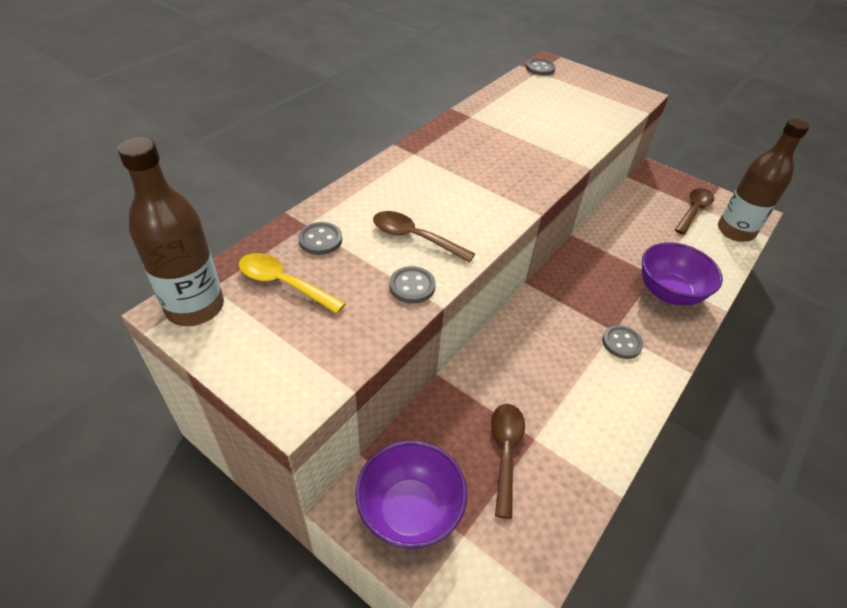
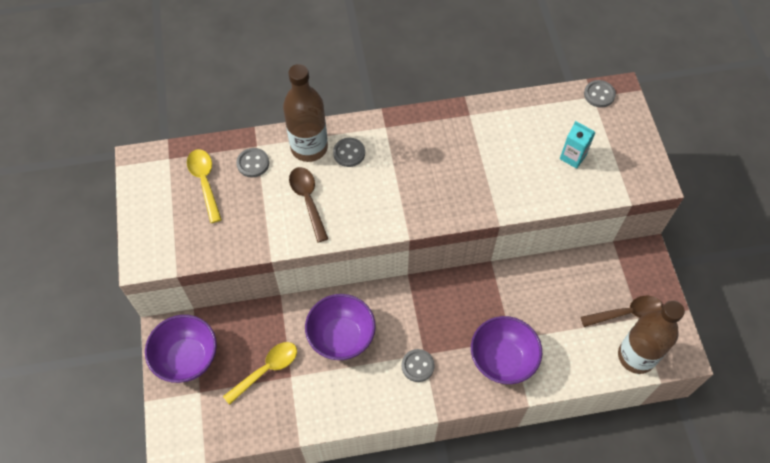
camera: 45 degrees right, 15 degrees up
(195, 307) = (150, 167): brown bottle -> brown bottle (309, 147)
(412, 286) = (269, 234): grey button -> grey button (349, 153)
(505, 451) = (266, 370): brown spoon -> yellow spoon
(535, 368) = (341, 337): none -> purple bowl
(575, 106) = (573, 157): none -> turquoise carton

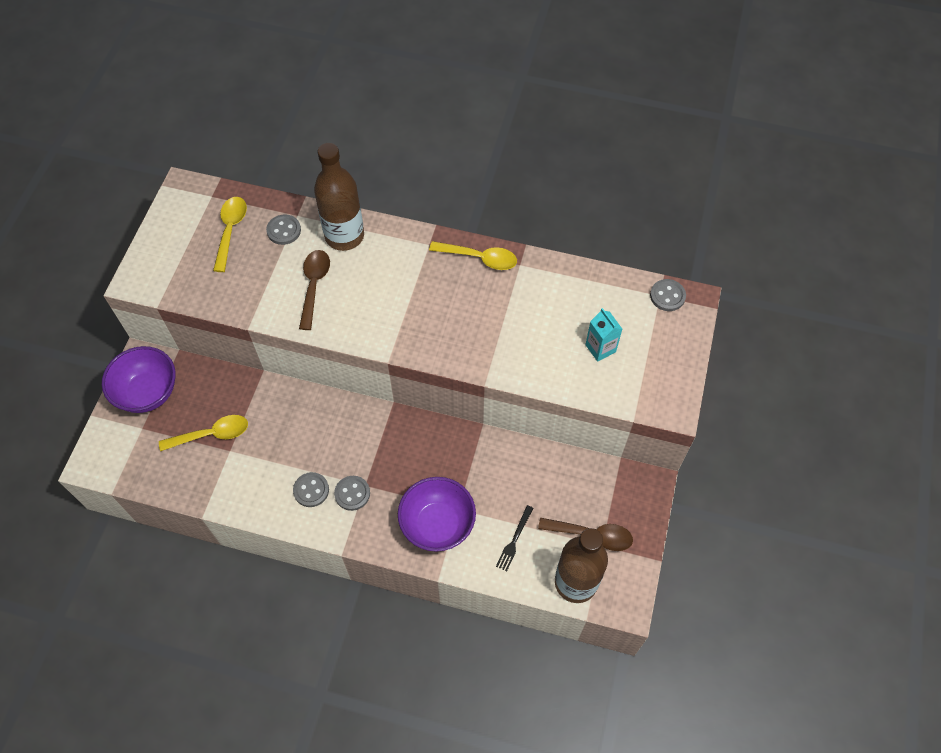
camera: 25 degrees right, 0 degrees up
(341, 337) = (296, 434): purple bowl -> none
(349, 153) = (379, 256): grey button -> grey button (311, 490)
(434, 122) = (479, 258): none -> yellow spoon
(570, 344) = (514, 540): none -> black fork

